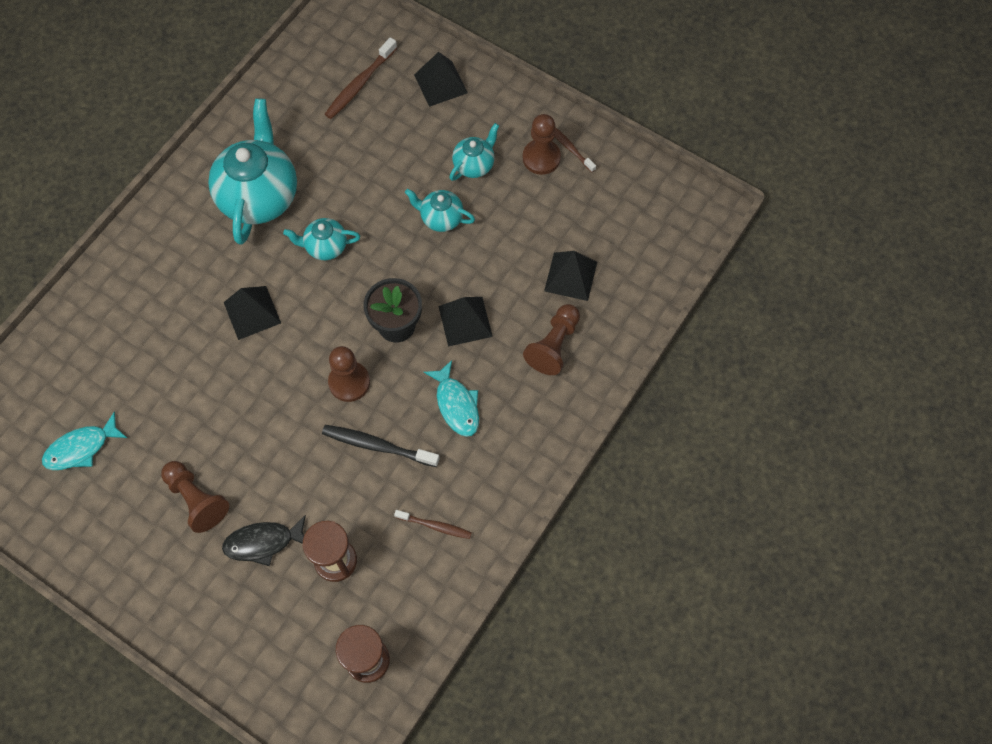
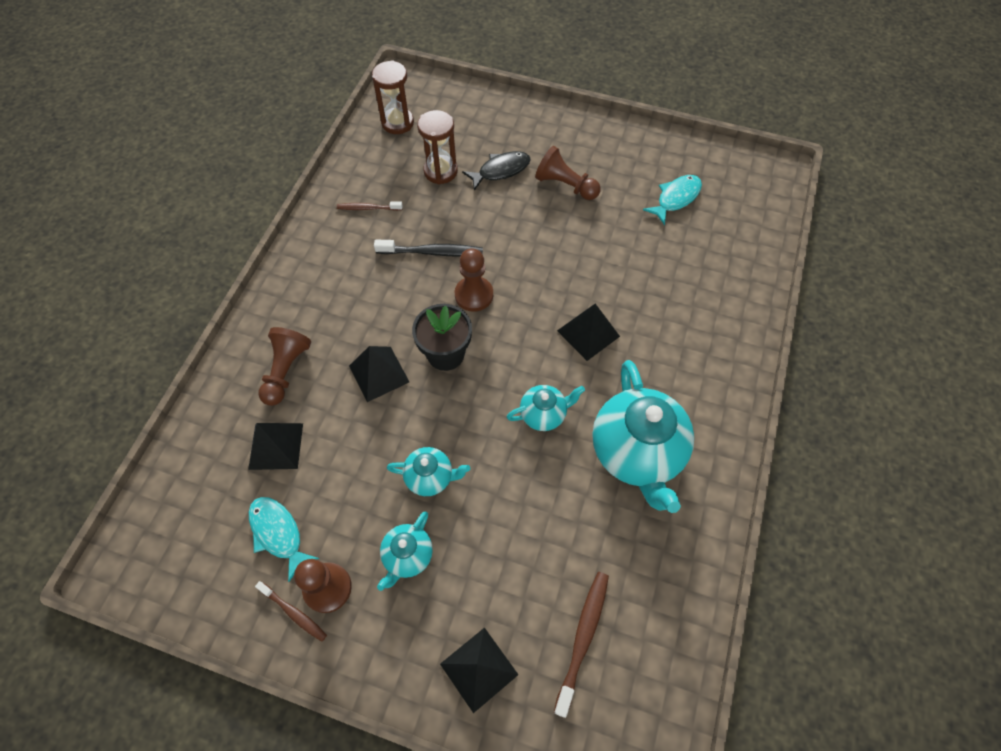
camera: 165 degrees right, 5 degrees down
(456, 404) = (371, 299): turquoise fish -> turquoise fish (278, 533)

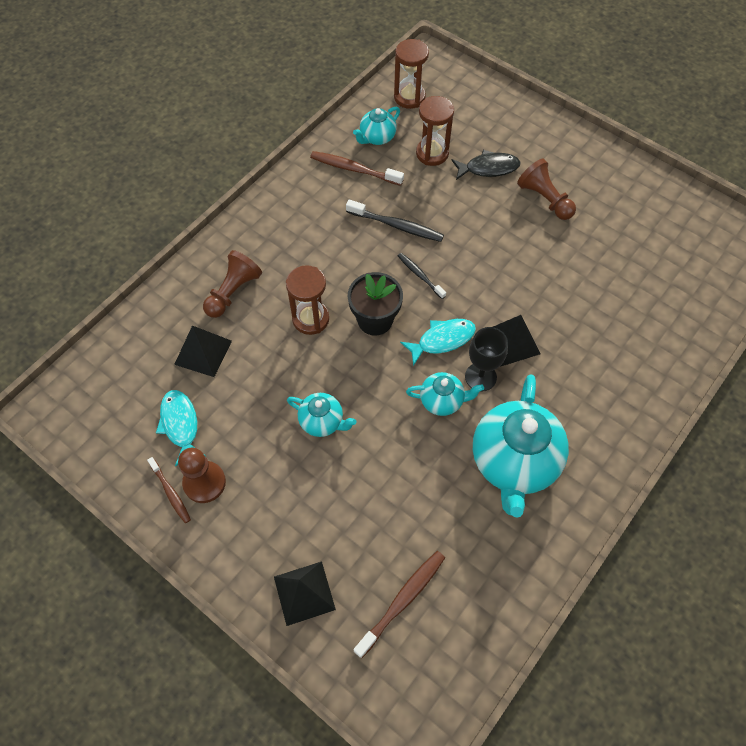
camera: 20 degrees right, 0 degrees up
(368, 208) = (354, 169): brown toothbrush -> brown toothbrush, size x1.57
(379, 374) = (310, 319): black pyramid -> brown hourglass
(408, 556) = (279, 480): turquoise teapot -> turquoise teapot (377, 137)
(474, 295) = (420, 275): brown pawn -> black toothbrush
(572, 377) = (480, 377): none -> black goblet
(676, 198) = (648, 242): turquoise fish -> turquoise fish (442, 340)

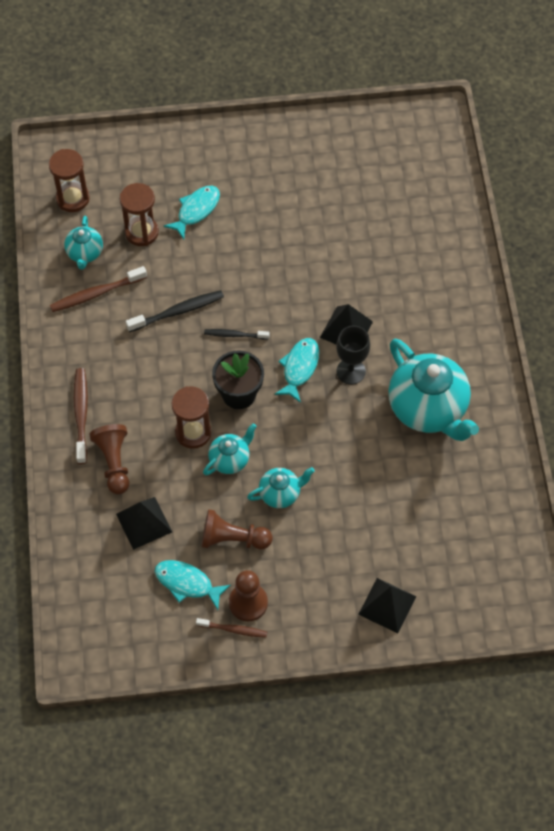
camera: 45 degrees left, 0 degrees up
(402, 601) = (449, 553): brown toothbrush -> brown toothbrush (81, 414)
(442, 401) = (343, 409): turquoise teapot -> turquoise teapot (230, 459)
(488, 168) = (196, 210): black fish -> turquoise fish
(544, 199) = (261, 203): brown pawn -> brown pawn (233, 539)

